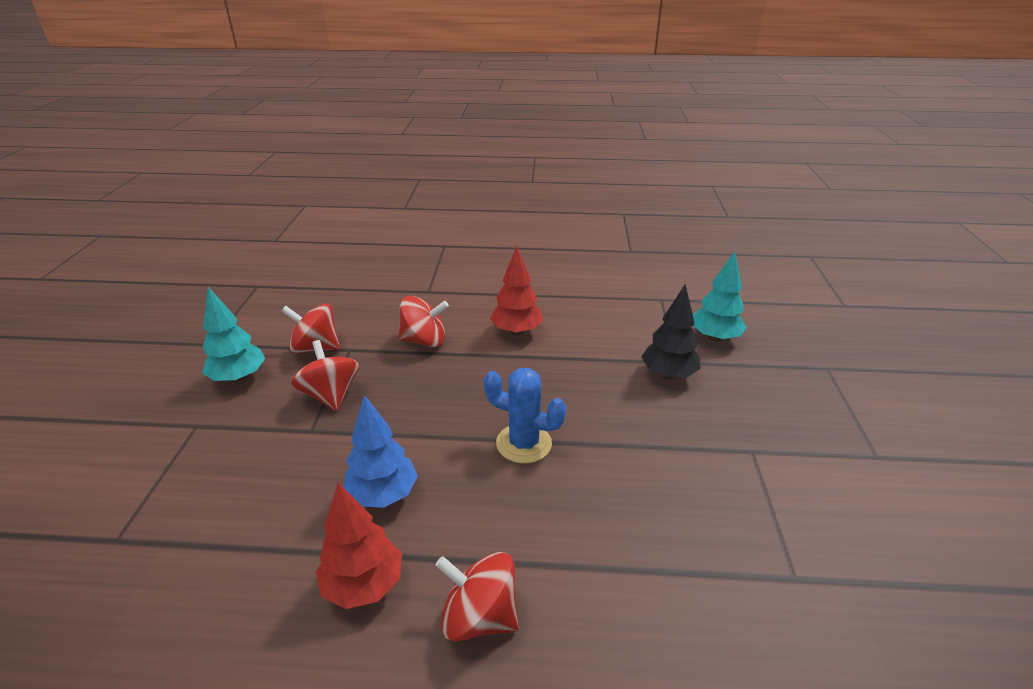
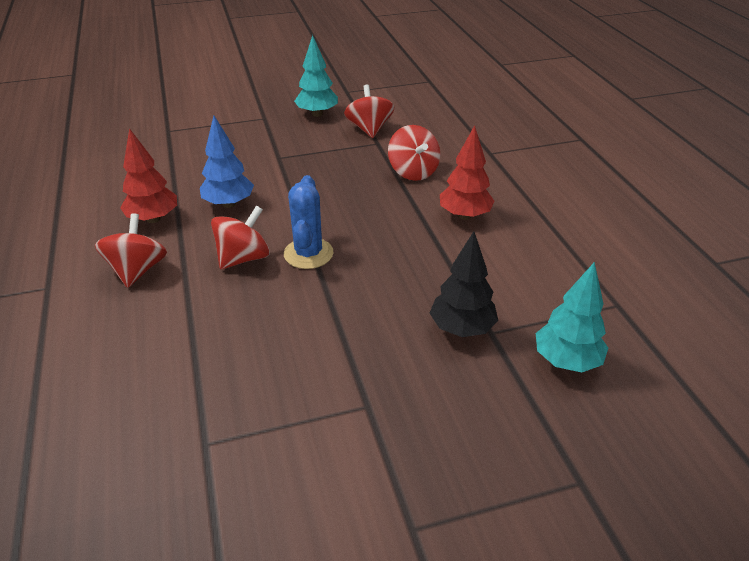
camera: 70 degrees right, 5 degrees up
(330, 395) = (318, 153): red spinning top -> red spinning top (243, 258)

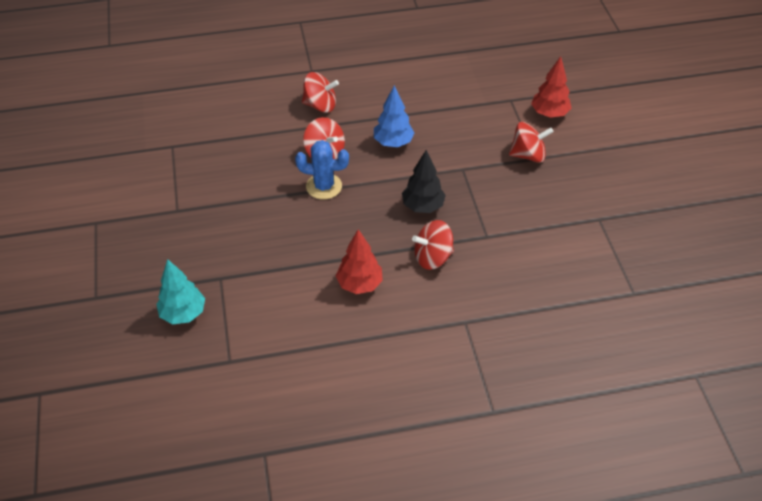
camera: 95 degrees right, 10 degrees up
(153, 219) = (378, 106): red tree -> red tree (549, 114)
(317, 114) = (545, 195): turquoise tree -> none
(369, 129) = (514, 232): red spinning top -> red spinning top (528, 155)
(462, 328) = (227, 262): black tree -> black tree (423, 206)

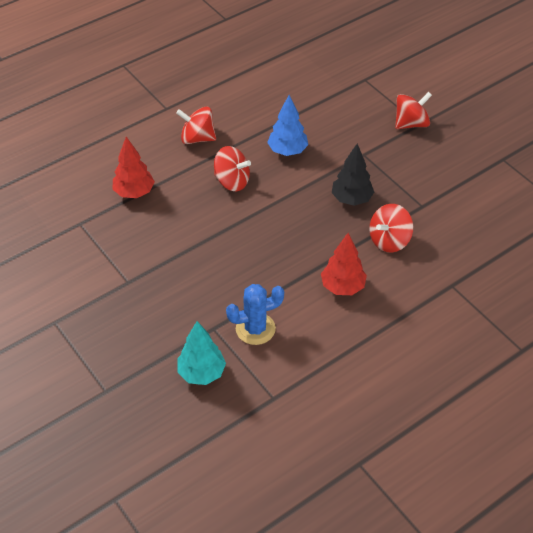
camera: 25 degrees left, 0 degrees up
(320, 105) = (197, 138): red spinning top -> red spinning top turned 150 degrees counterclockwise
(324, 186) = (252, 212): blue cactus -> blue cactus (255, 329)
(549, 114) = (405, 81): red tree -> red tree (134, 192)

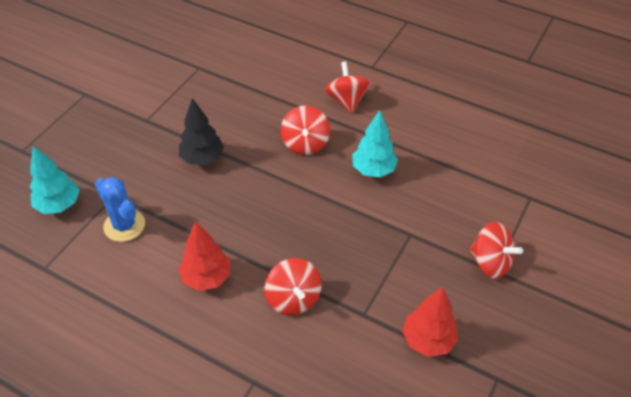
camera: 65 degrees right, 0 degrees up
(134, 192) = (253, 85): red tree -> red tree (428, 340)
(287, 151) = (373, 170): blue tree -> turquoise tree
(351, 199) = (336, 245): black tree -> black tree (202, 158)
(389, 240) = (293, 298): red spinning top -> red spinning top turned 135 degrees counterclockwise

